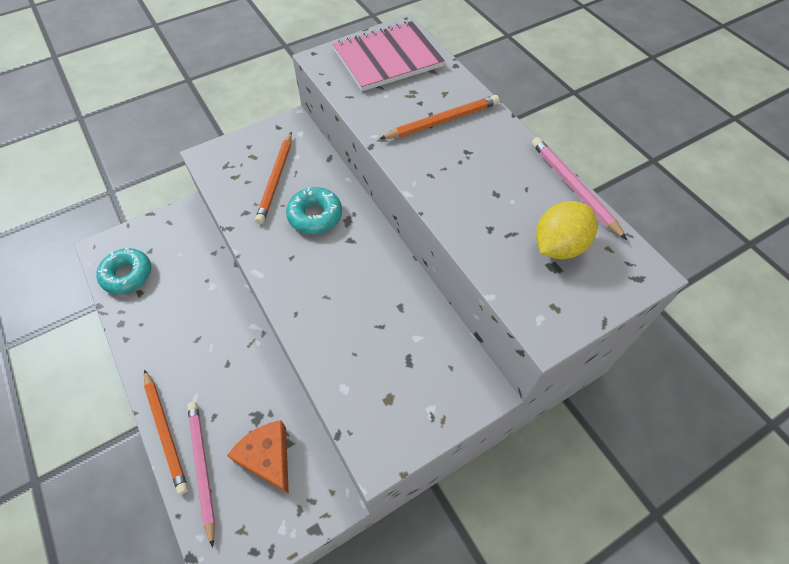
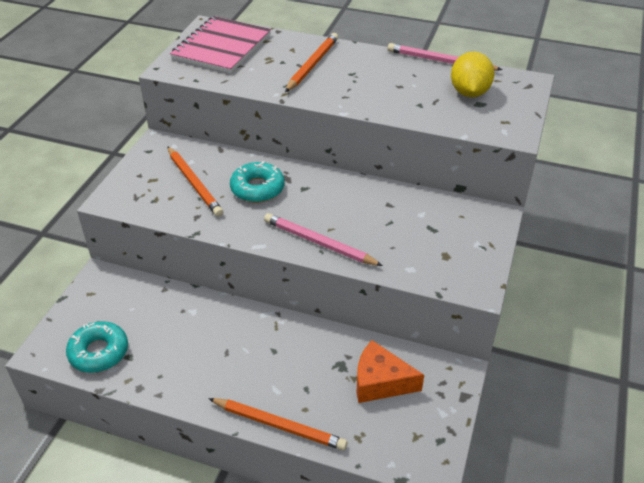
camera: 40 degrees left, 15 degrees down
(202, 468) = (339, 424): pink pencil -> pink pencil (319, 243)

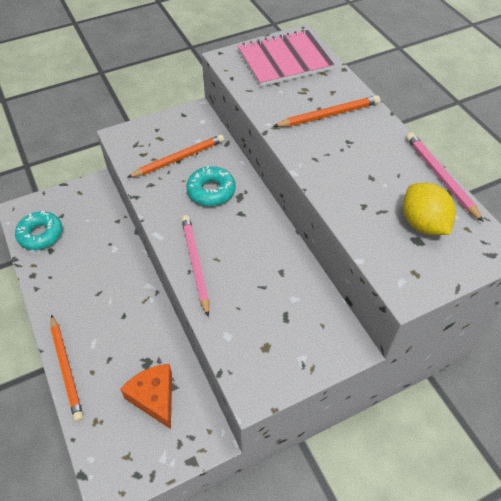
camera: 45 degrees right, 10 degrees up
(194, 183) = (179, 158): orange pencil -> orange pencil turned 135 degrees counterclockwise
(469, 93) = (423, 223): yellow lemon -> yellow lemon turned 75 degrees counterclockwise

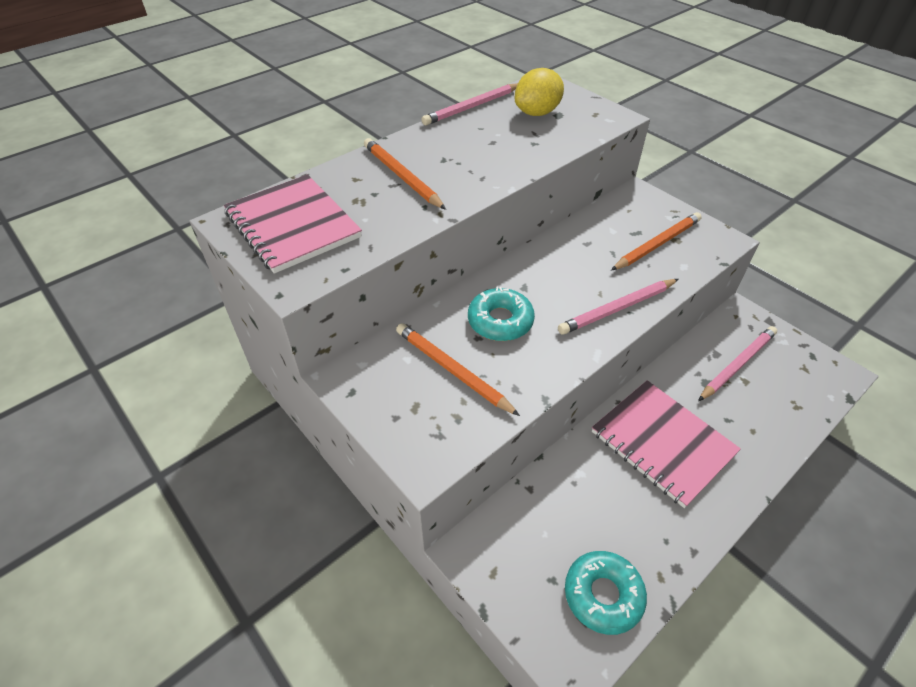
camera: 105 degrees left, 5 degrees down
(66, 368) = (768, 458): orange pencil -> orange pencil (657, 244)
(112, 304) = (662, 443): none -> pink notebook
(154, 397) = (737, 364): orange cheese -> pink pencil

